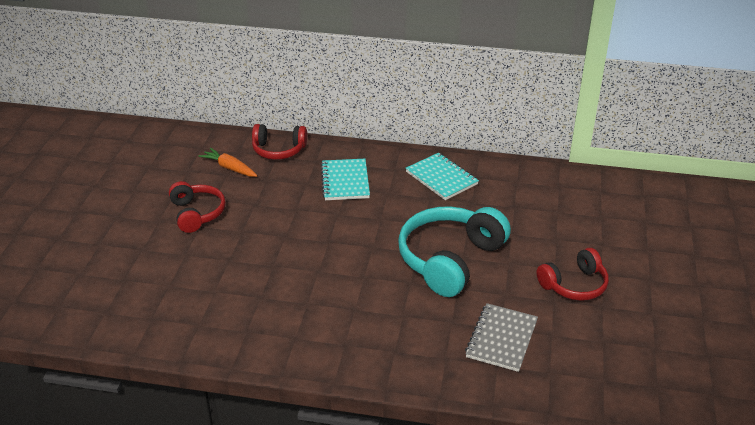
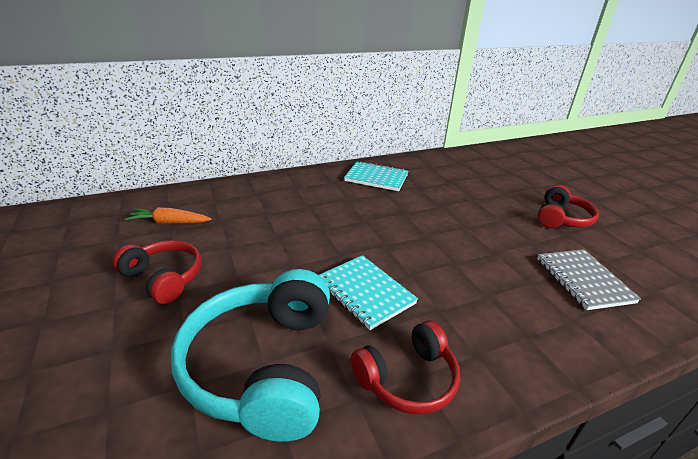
camera: 35 degrees left, 5 degrees down
(278, 150) = (211, 194): red headphones -> red headphones (407, 379)
(345, 181) = (301, 201): turquoise notebook -> turquoise notebook (365, 292)
(450, 259) = (459, 232): turquoise headphones -> turquoise headphones (263, 365)

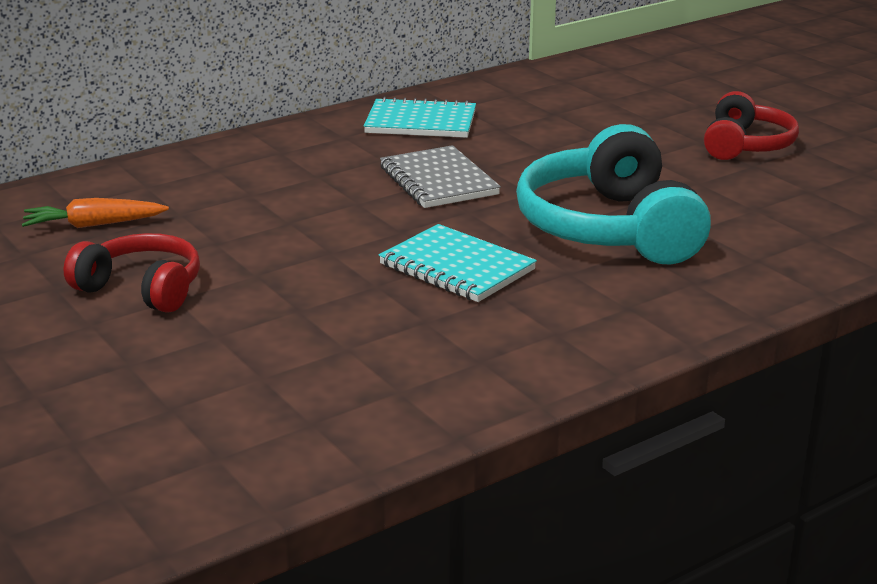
camera: 10 degrees left, 5 degrees down
(263, 365) = (348, 350): turquoise headphones -> turquoise headphones (609, 228)
(407, 379) = (542, 338): red headphones -> none
(583, 280) = (774, 217): grey notebook -> grey notebook (438, 181)

